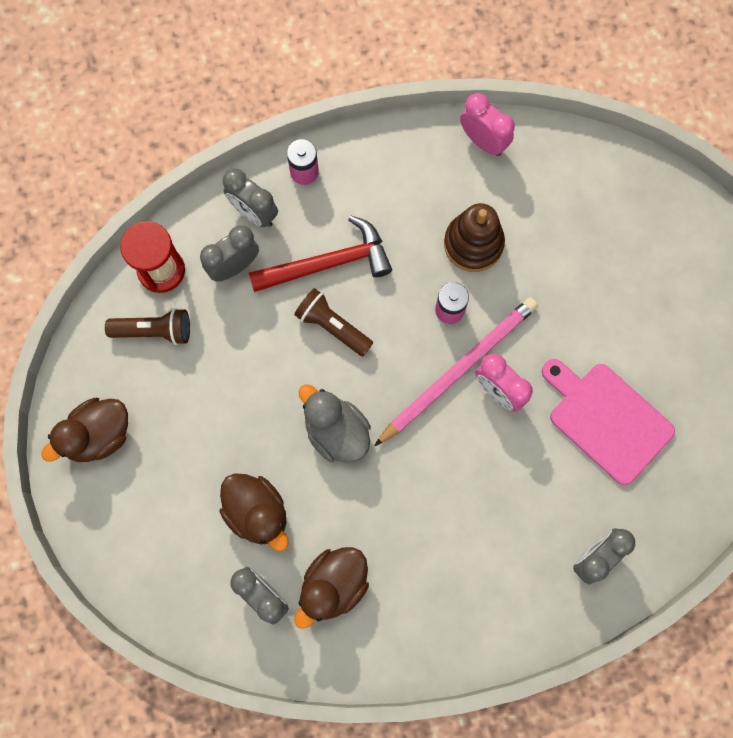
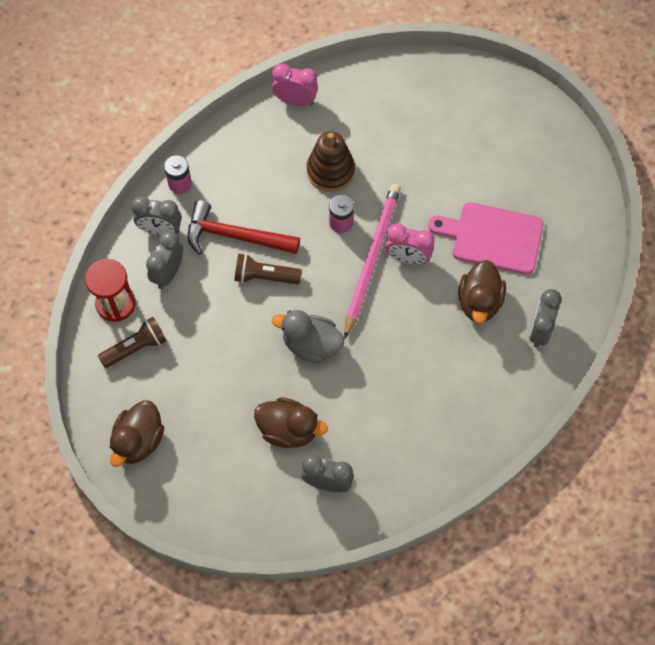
camera: 30 degrees left, 10 degrees down
(328, 263) = (235, 236): red hammer -> red hammer turned 120 degrees counterclockwise
(333, 585) = (373, 448): brown duck -> brown duck (479, 302)

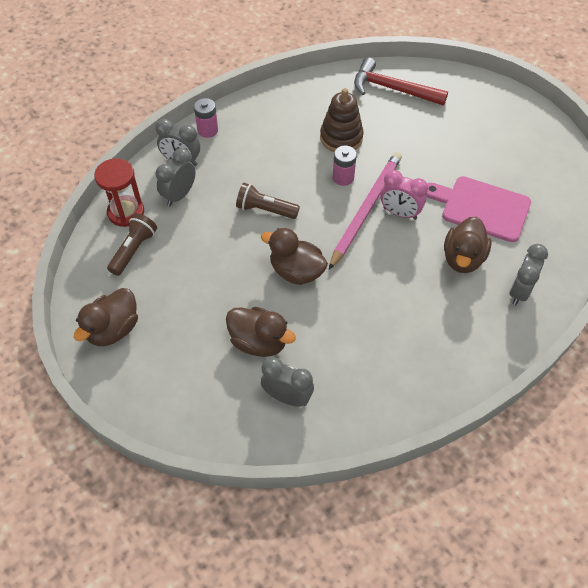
camera: 10 degrees right, 10 degrees down
(136, 347) = (134, 250): brown flashlight -> brown flashlight turned 45 degrees counterclockwise
(235, 236) = (246, 175): red hammer -> red hammer (393, 89)
(295, 100) = (321, 84): pink clock -> none
(311, 345) = (296, 271): grey duck -> brown duck

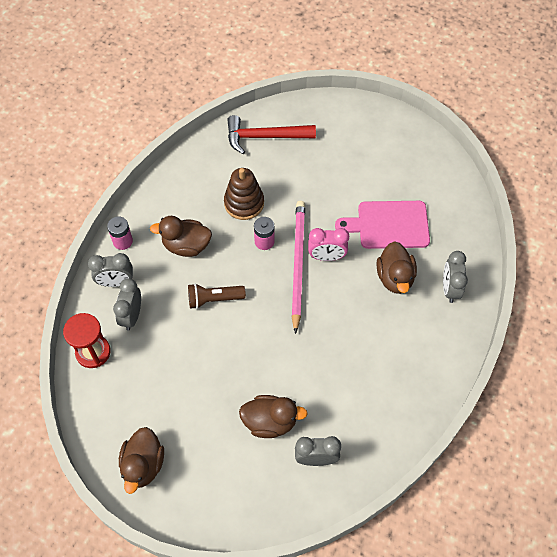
camera: 25 degrees left, 5 degrees up
(134, 250) = (120, 385): brown flashlight -> none
(296, 271) = (268, 346): brown duck -> brown duck (186, 246)

